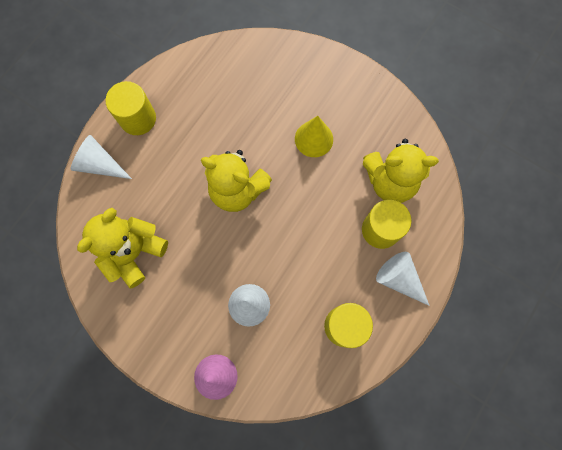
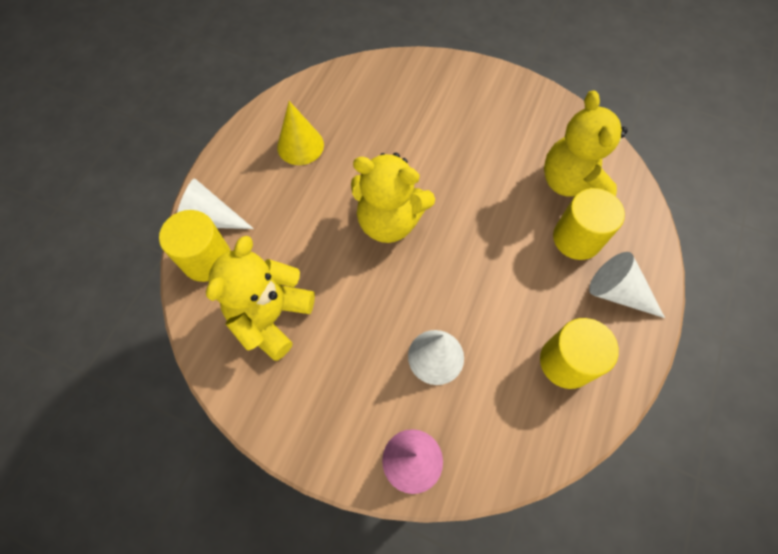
camera: 10 degrees left, 10 degrees down
(138, 119) = (250, 161): yellow cylinder -> yellow cylinder (207, 259)
(314, 139) = (468, 151): yellow cone -> yellow cone (300, 145)
(390, 181) = (571, 183): yellow teddy bear -> yellow teddy bear turned 90 degrees clockwise

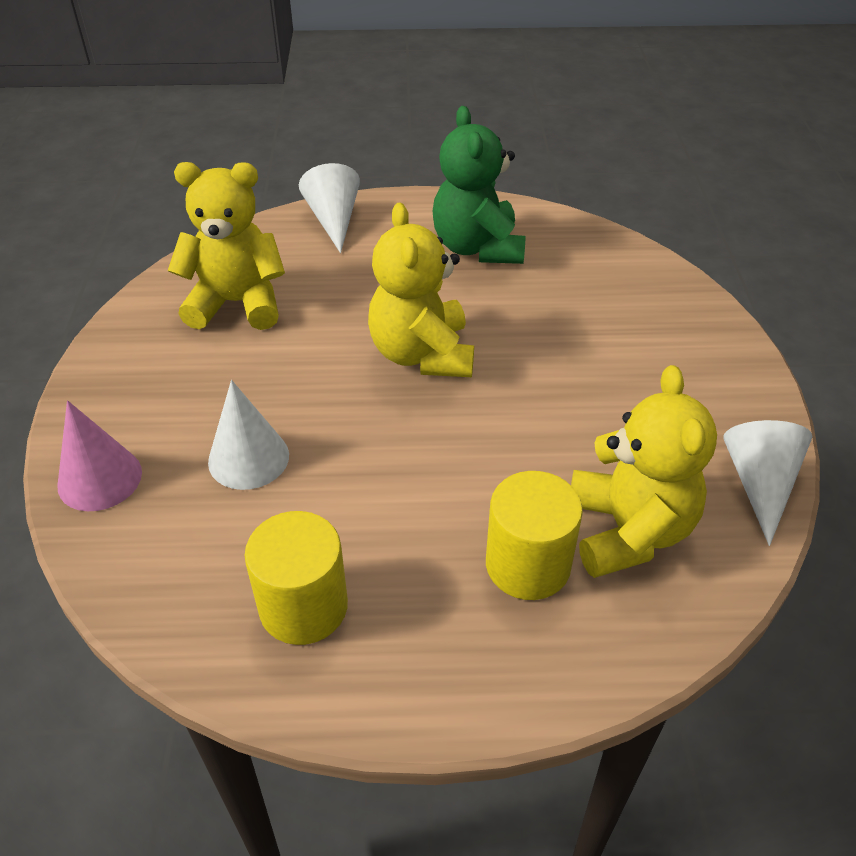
camera: 65 degrees right, 20 degrees down
(207, 259) = (282, 235): yellow cylinder -> none
(300, 145) = (477, 247): yellow cone -> green teddy bear
(571, 183) = (628, 531): yellow teddy bear -> yellow teddy bear turned 120 degrees clockwise
(617, 292) = (461, 647): white cone -> white cone (760, 484)

